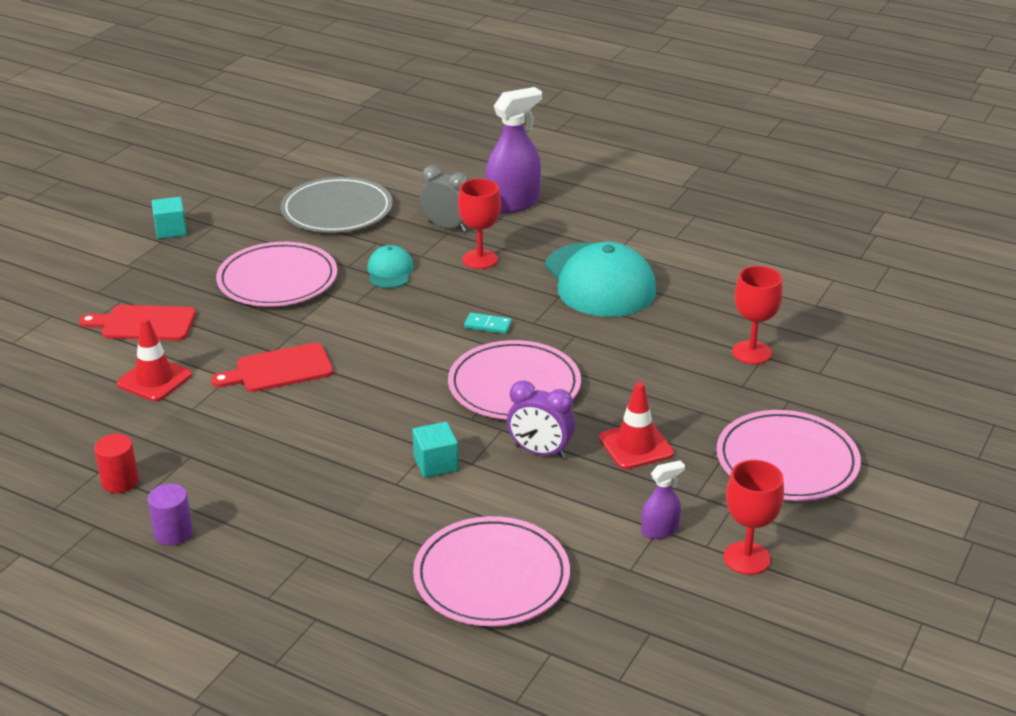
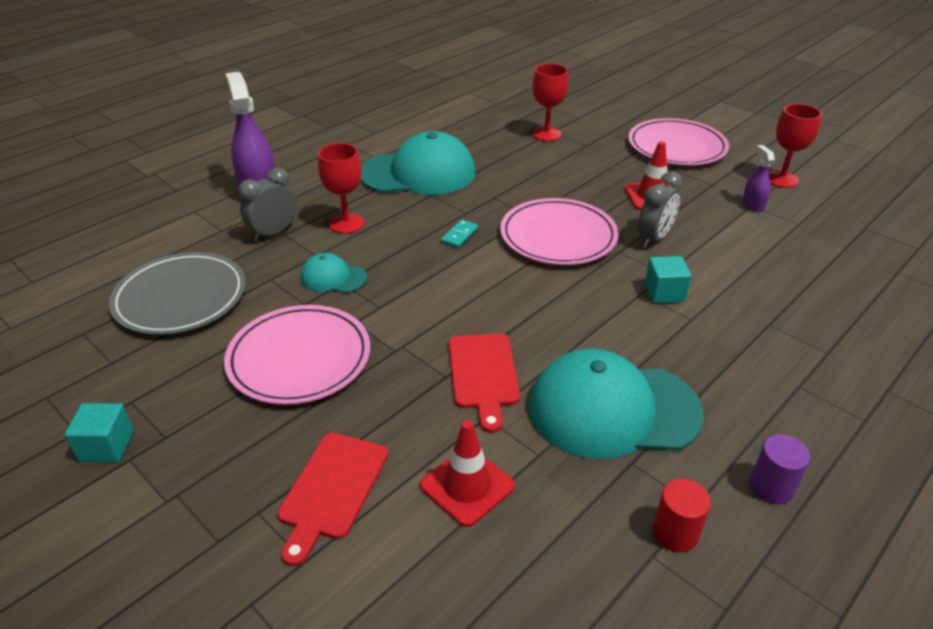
camera: 75 degrees left, 5 degrees up
(250, 442) = (613, 409): none -> turquoise cap
(491, 577) = (815, 285): pink plate -> none
(540, 452) = (654, 238): purple clock -> grey clock

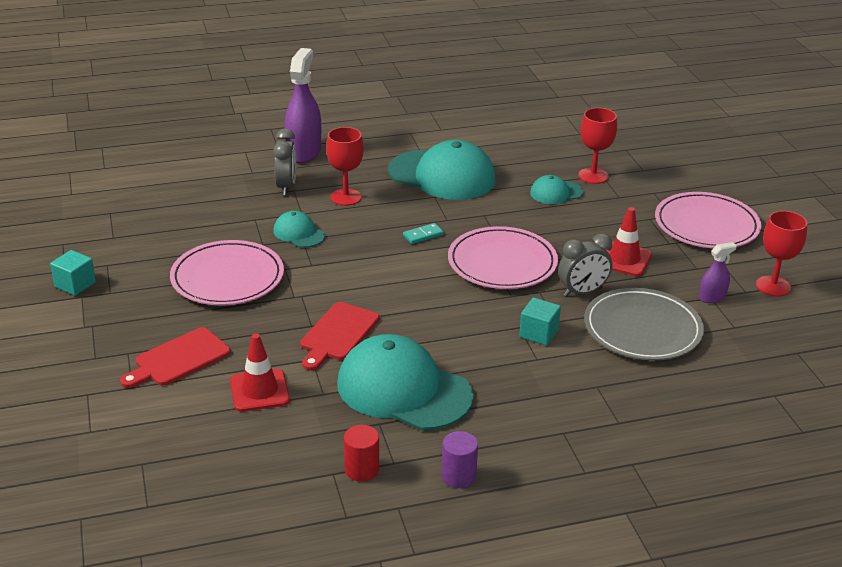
camera: 30 degrees right, 5 degrees down
(180, 297) = (186, 211): grey plate -> grey plate (642, 329)
(273, 233) = (286, 186): grey clock -> grey clock turned 105 degrees clockwise
(533, 157) = (556, 193): none -> turquoise cap
(753, 204) = (712, 297): purple spray bottle -> purple spray bottle turned 45 degrees clockwise

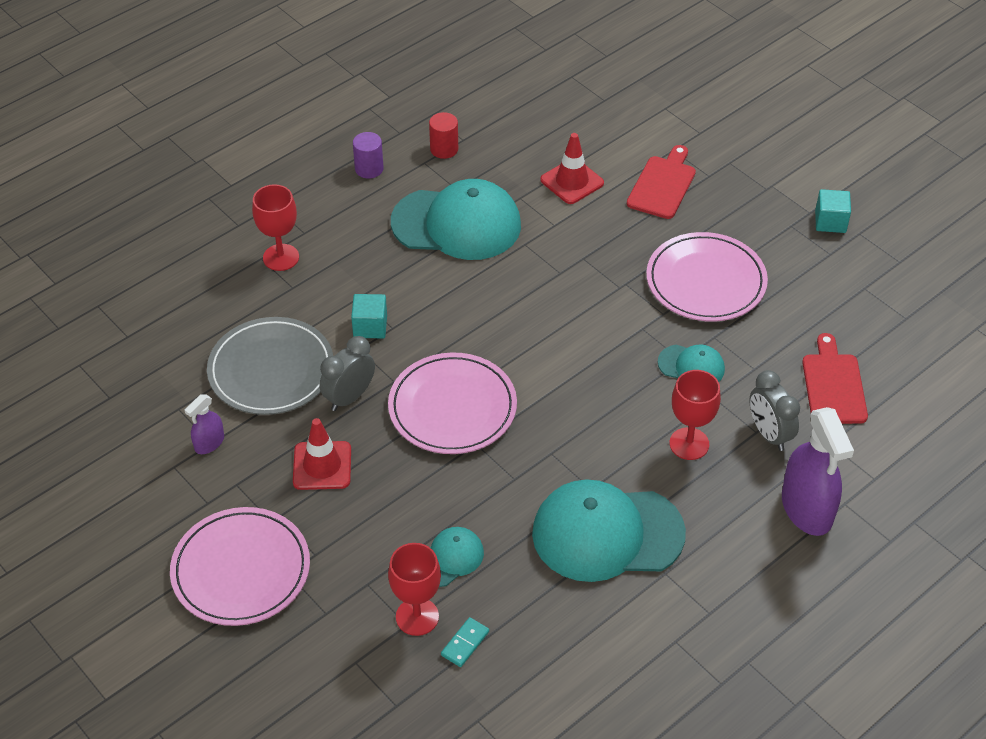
camera: 155 degrees right, 15 degrees up
(338, 334) = (552, 257): red cutting board -> red cutting board (833, 385)
(423, 235) = (560, 416): turquoise domino -> turquoise domino (465, 643)
(773, 286) = (144, 487): red goblet -> red goblet (281, 257)

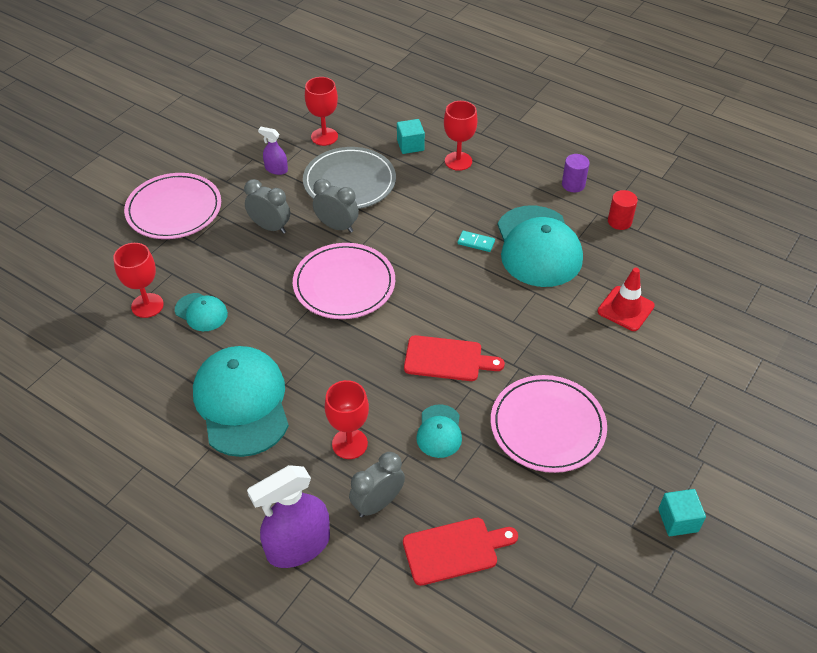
camera: 75 degrees right, 0 degrees up
(166, 380) = (324, 137): none -> red goblet
(322, 466) = (270, 227): red traffic cone -> grey clock
(370, 326) = (409, 222): turquoise cube -> turquoise cube (410, 145)
(465, 643) = (127, 336): turquoise domino -> turquoise domino (476, 242)
(662, 185) = (656, 373): red cutting board -> red cutting board (447, 359)

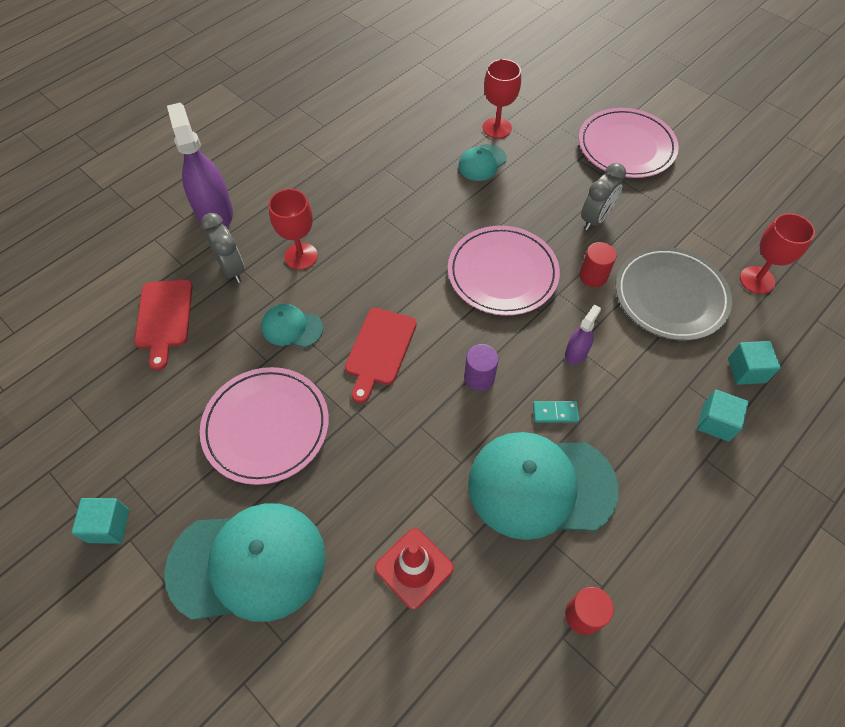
camera: 100 degrees right, 10 degrees up
(242, 403) = (369, 186): turquoise cap -> turquoise cap (248, 563)
(276, 169) = (692, 230): purple spray bottle -> purple spray bottle (576, 353)
(337, 226) = (593, 276): grey clock -> red cylinder
(458, 161) = (716, 422): red goblet -> turquoise cube
(476, 242) = (555, 413): turquoise domino -> turquoise domino turned 60 degrees clockwise
(573, 184) = (667, 569): purple cylinder -> purple cylinder (479, 377)

